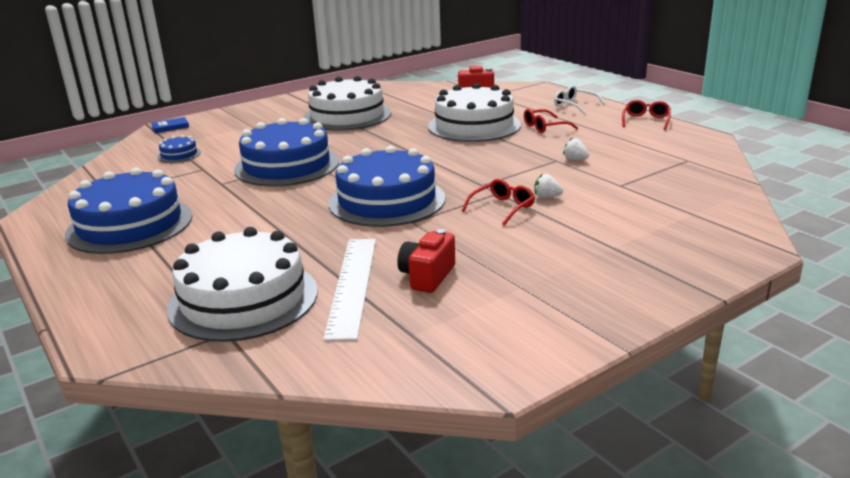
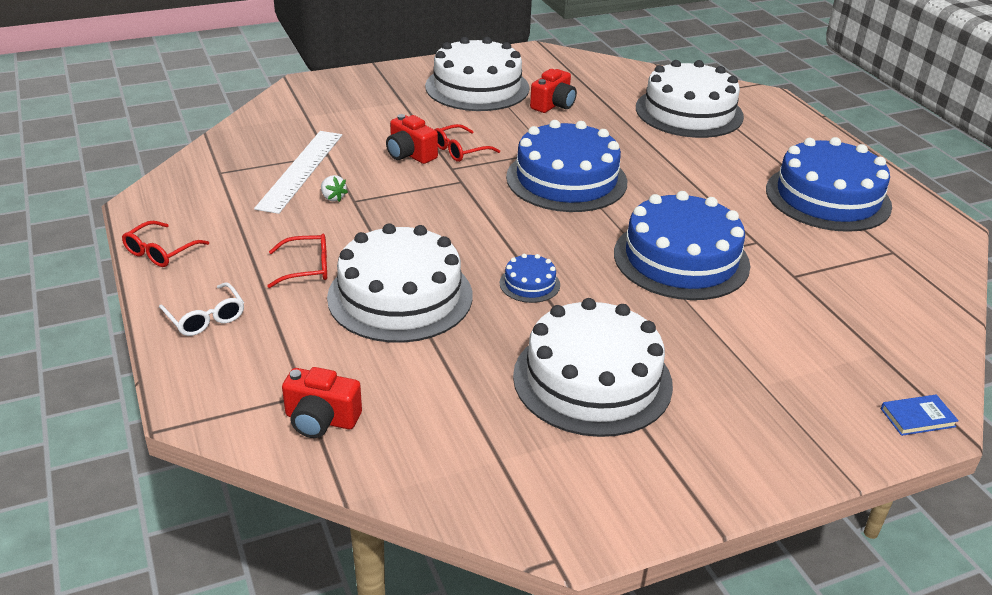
camera: 170 degrees left, 10 degrees up
(179, 155) = (847, 319): blue cake -> blue cake (529, 284)
(352, 285) = (609, 108): white ruler -> white ruler (301, 170)
(541, 285) = (477, 87): none -> white cake
(546, 197) = (410, 154): white strawberry -> red camera

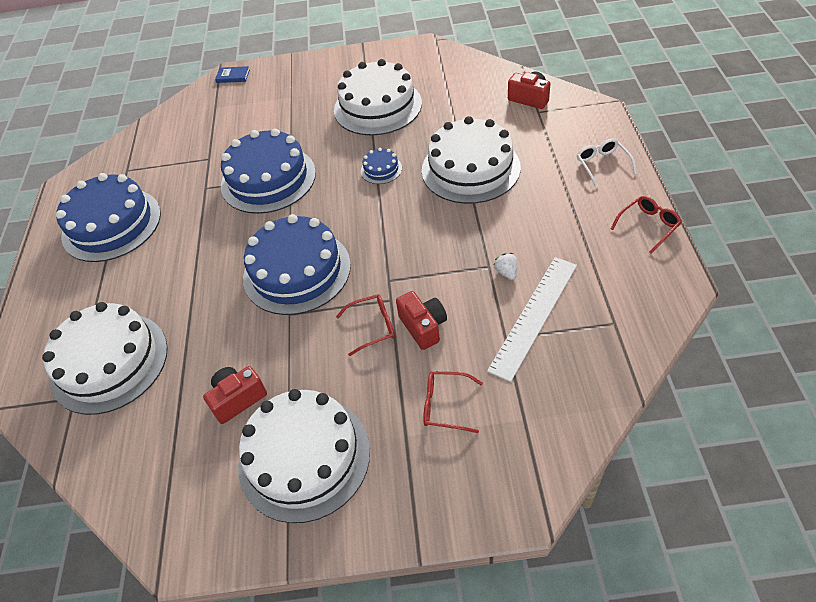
camera: 155 degrees left, 15 degrees up
(307, 268) = (533, 198): red glasses -> red glasses (445, 405)

